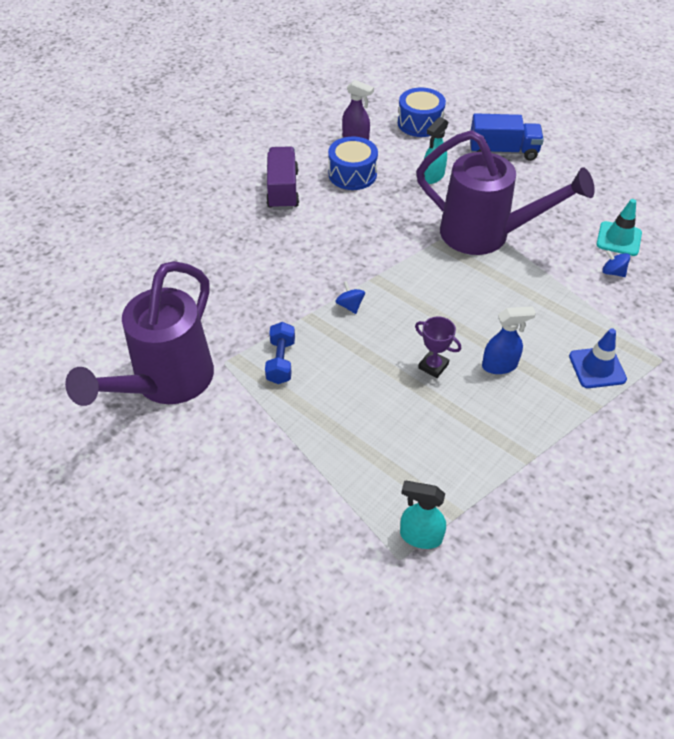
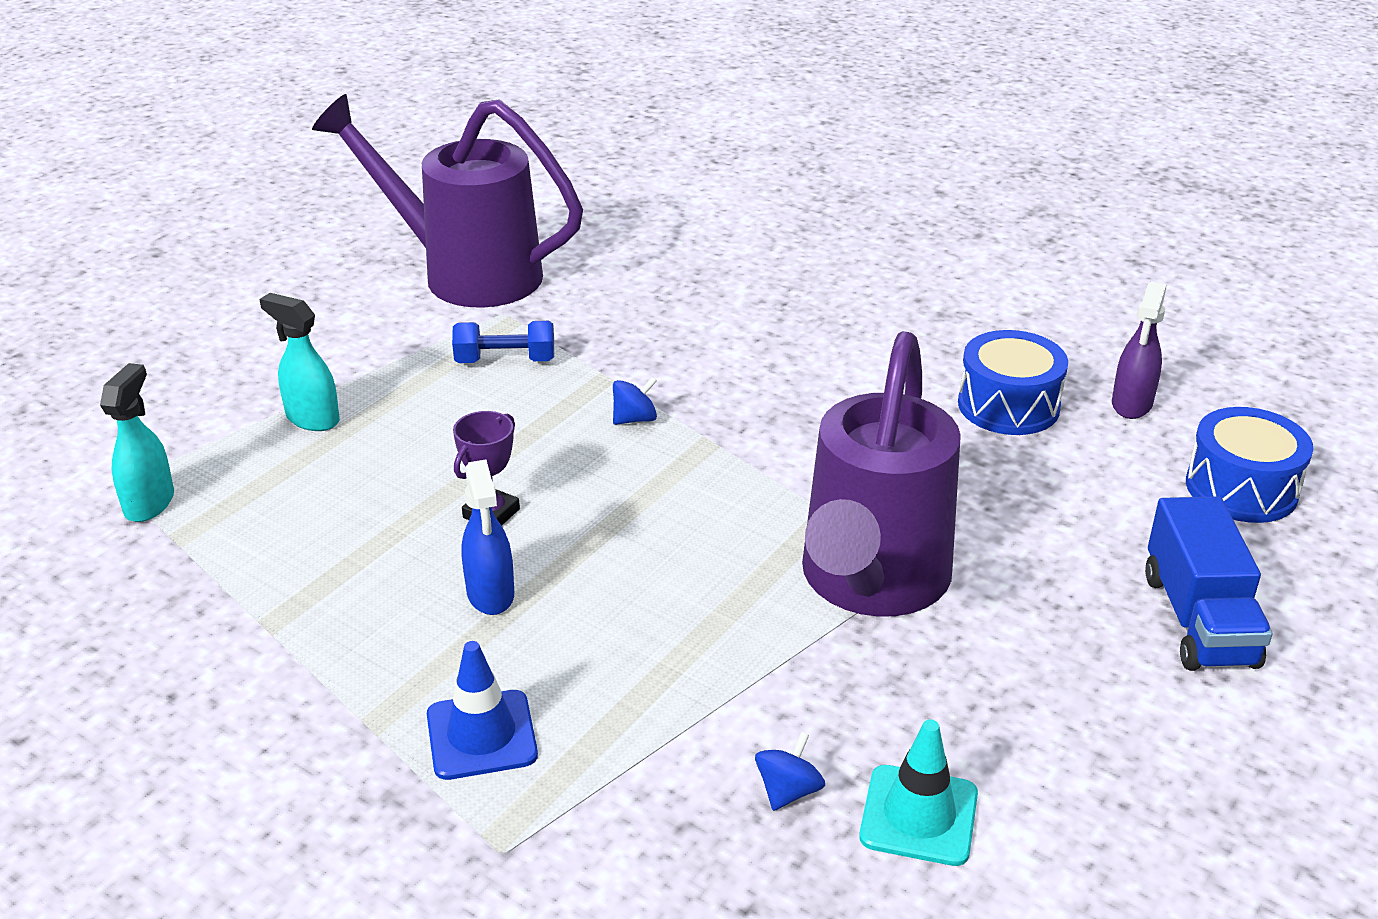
camera: 85 degrees right, 15 degrees down
(283, 190) = (927, 333): purple truck -> none
(433, 176) = (1046, 509): turquoise spray bottle -> turquoise spray bottle (312, 419)

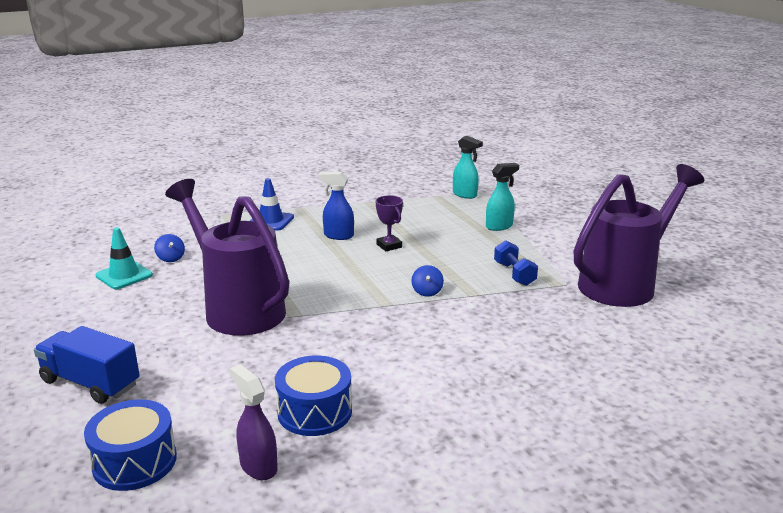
camera: 120 degrees right, 10 degrees down
(505, 361) = (514, 274): blue dumbbell -> blue dumbbell turned 45 degrees counterclockwise

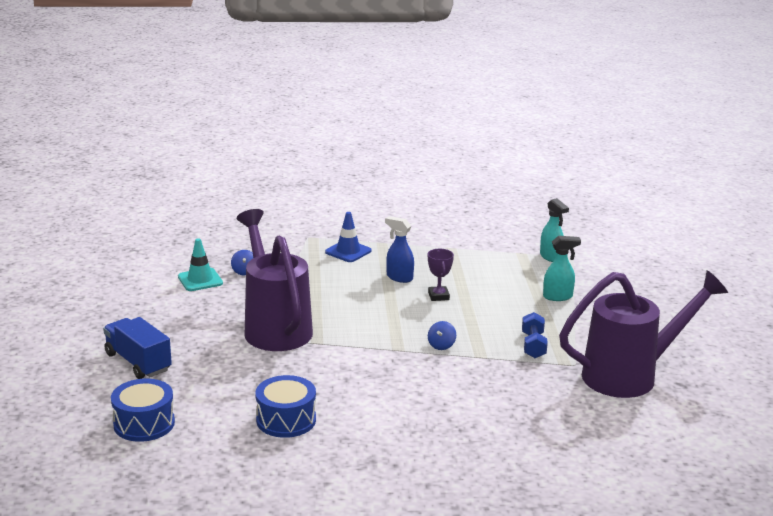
camera: 20 degrees right, 0 degrees up
(258, 466) = (224, 447): purple spray bottle -> none

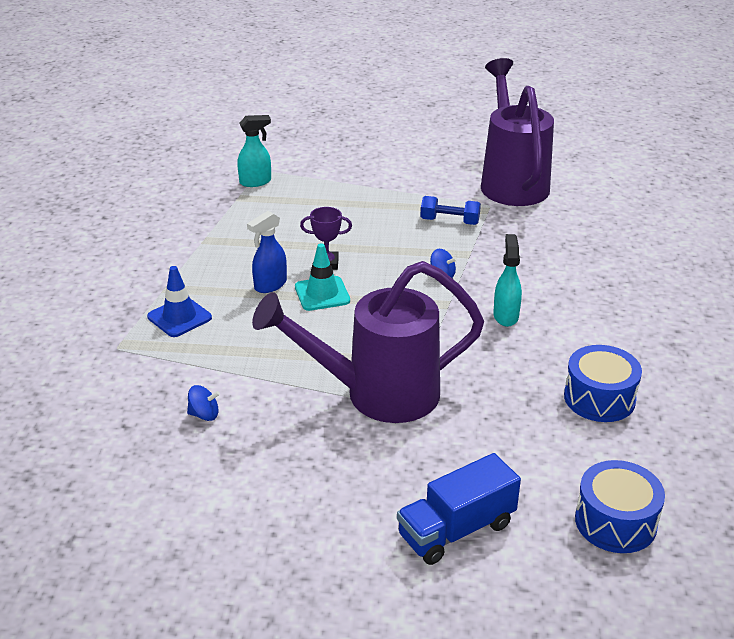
camera: 80 degrees left, 10 degrees up
(200, 280) = (215, 461): turquoise traffic cone -> turquoise traffic cone (322, 294)
(558, 297) = (349, 192): turquoise spray bottle -> turquoise spray bottle (505, 316)

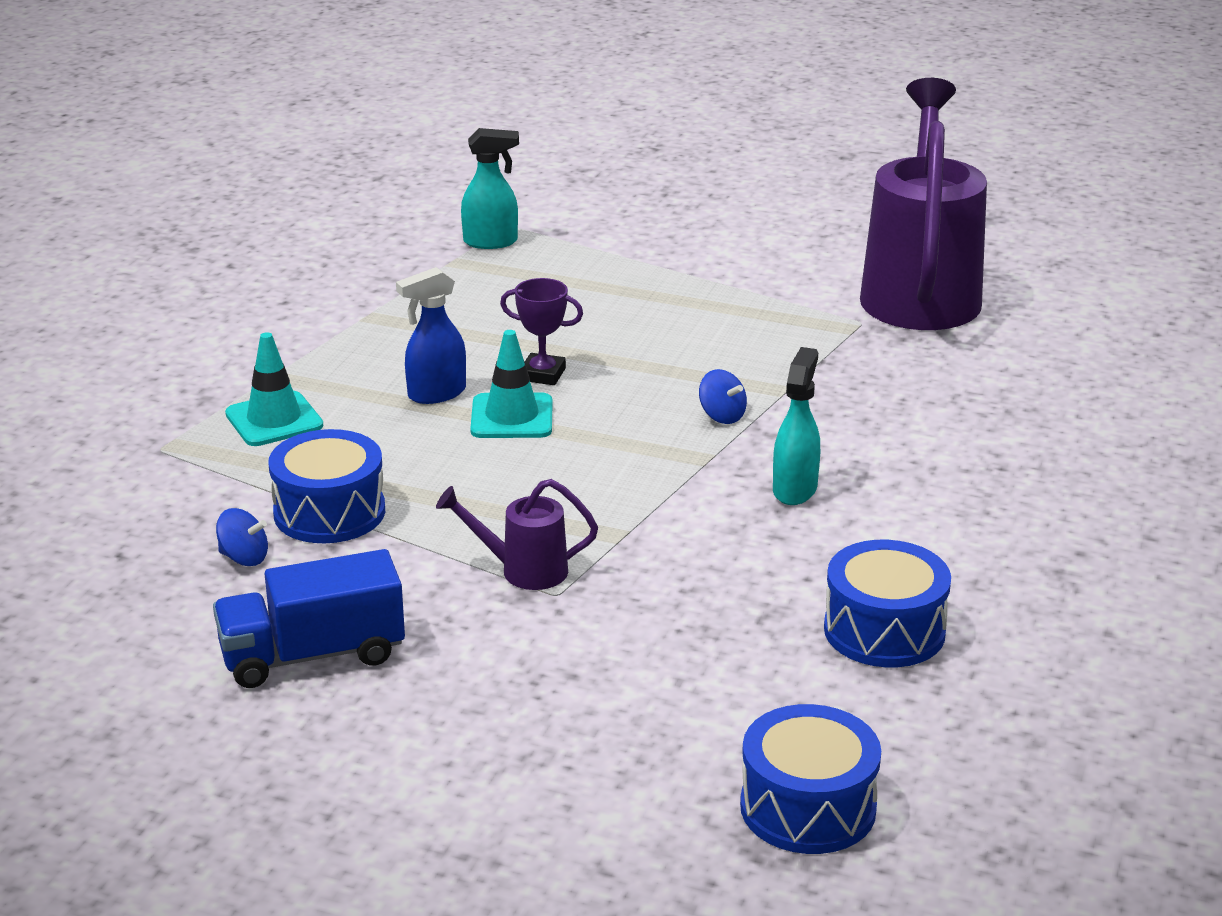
camera: 15 degrees right, 5 degrees down
(179, 317) = (274, 420): blue traffic cone -> turquoise traffic cone
(243, 374) = (329, 512): none -> blue drum
(377, 394) = (523, 571): purple watering can -> purple watering can, size x0.43
(449, 221) = (779, 338): blue dumbbell -> none
(456, 530) = (545, 774): blue truck -> blue truck (312, 655)

